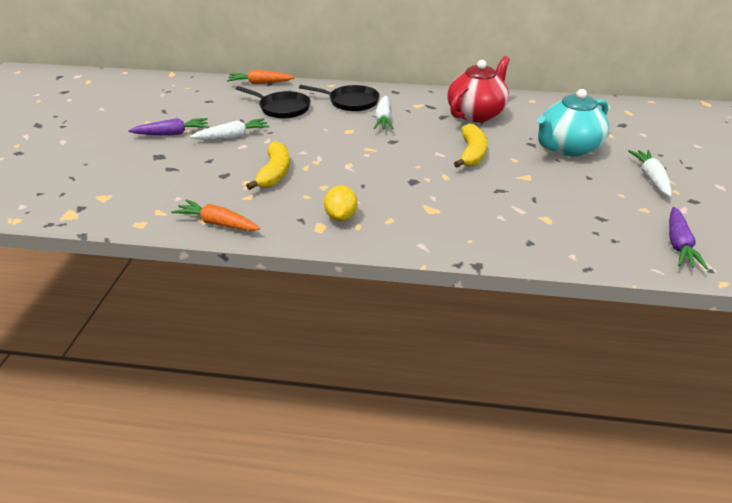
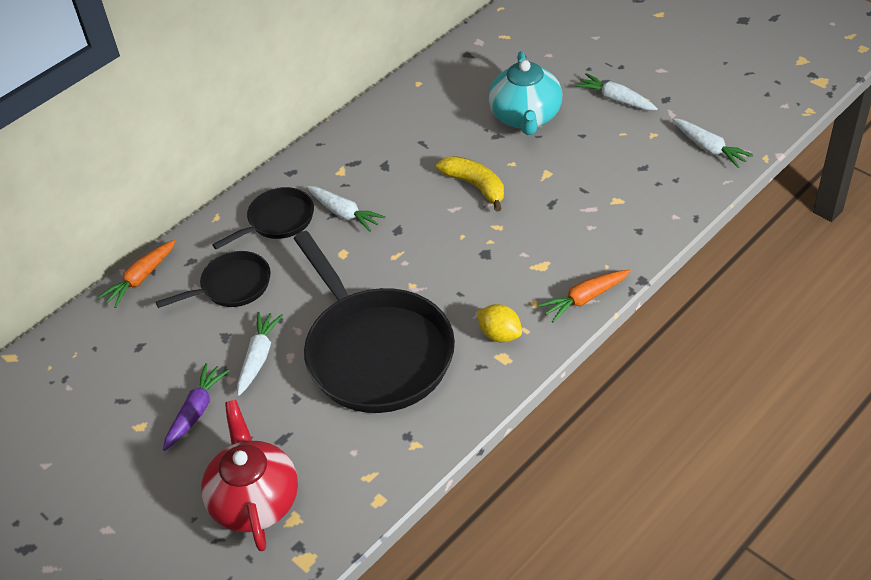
camera: 50 degrees left, 10 degrees up
(218, 223) = (432, 434): orange carrot -> orange carrot (584, 299)
(274, 173) = (375, 352): yellow banana -> black pan
(476, 114) = (404, 138): red teapot -> red teapot (255, 500)
(678, 244) = (709, 148): purple carrot -> white carrot

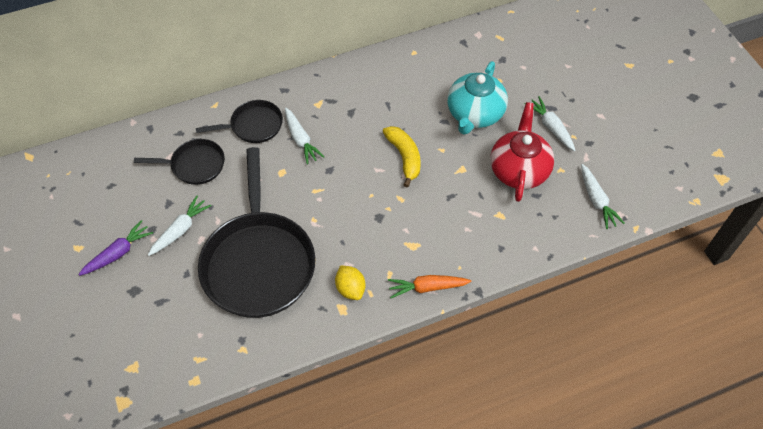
camera: 20 degrees right, 10 degrees up
(141, 279) = (140, 132): orange carrot -> none
(255, 500) = (117, 340): red teapot -> red teapot (519, 170)

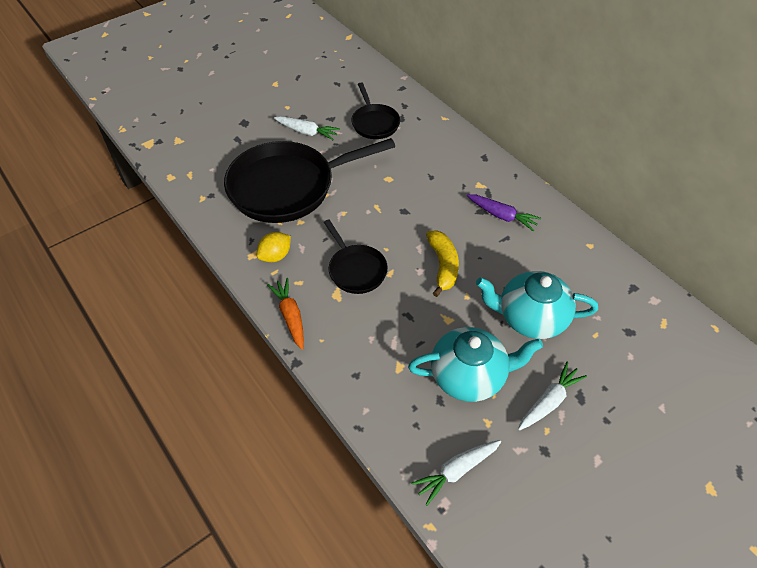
camera: 75 degrees right, 5 degrees down
(118, 253) = (276, 105): purple carrot -> purple carrot (502, 216)
(253, 126) = (432, 147): black pan -> black pan (356, 270)
(301, 140) = (430, 183): white carrot -> none
(404, 157) = (443, 266): yellow banana -> yellow banana turned 60 degrees counterclockwise
(519, 170) = (469, 376): red teapot -> turquoise teapot

